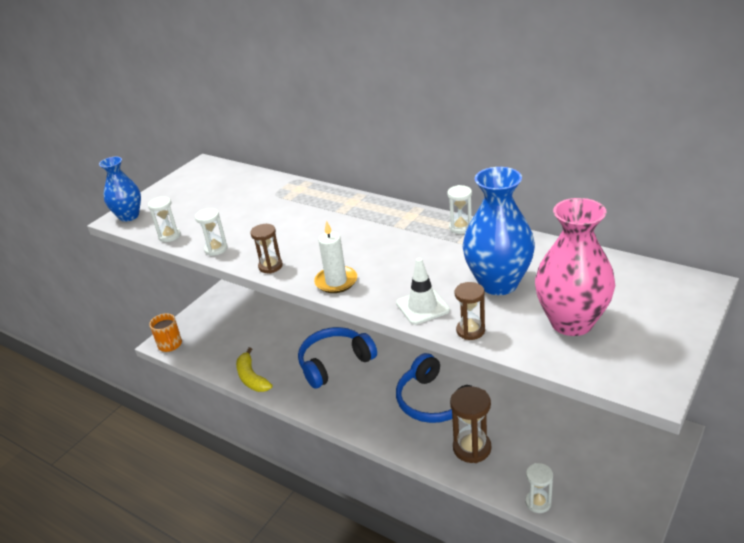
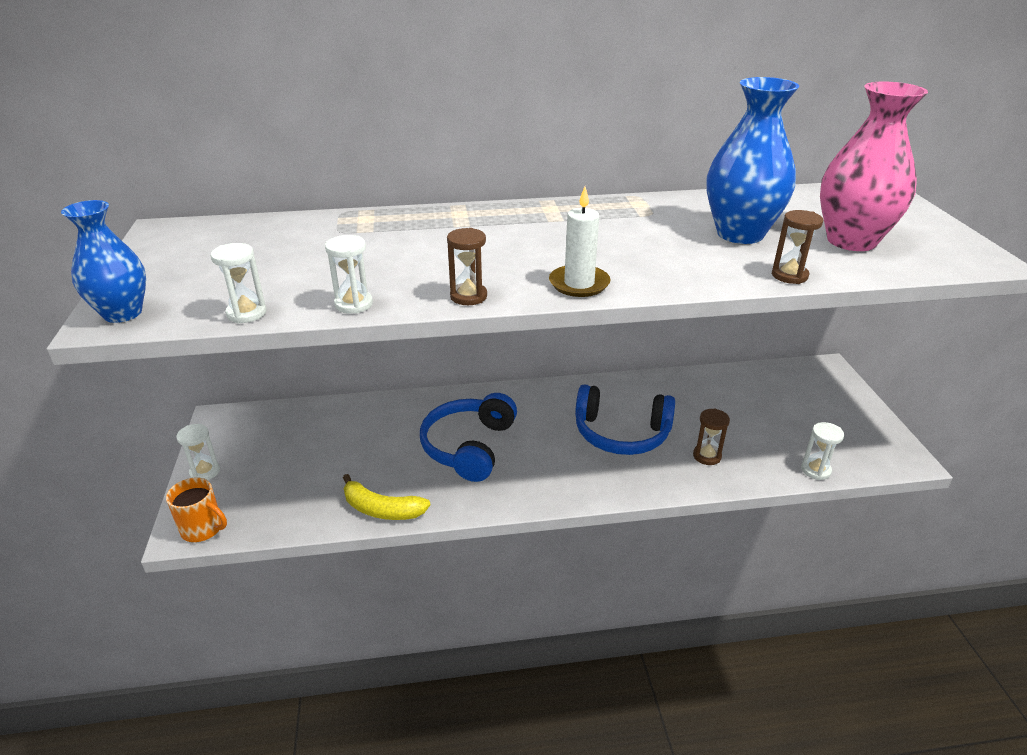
camera: 45 degrees left, 0 degrees up
(422, 307) = (710, 273): white traffic cone -> none
(461, 227) = (621, 204): white hourglass -> white hourglass (205, 472)
(472, 448) = (707, 456): brown hourglass -> brown hourglass, size x0.61

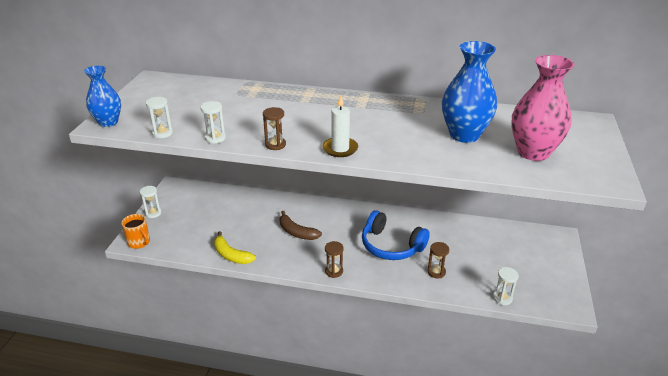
camera: 20 degrees right, 0 degrees up
(469, 446) = (296, 232): blue headphones -> brown banana
(789, 276) = (469, 167): brown hourglass -> brown hourglass (334, 271)

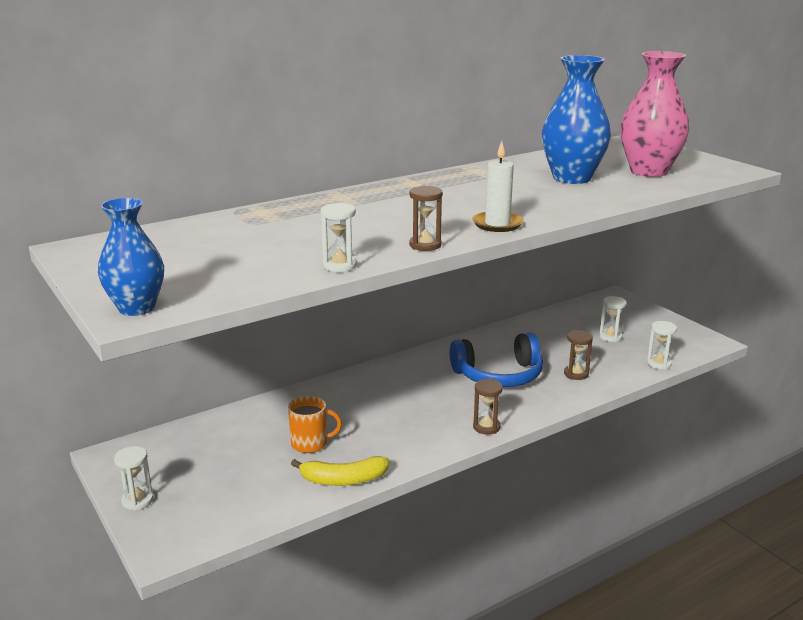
camera: 45 degrees left, 10 degrees down
(139, 242) = (181, 543): orange mug -> orange mug (310, 443)
(162, 133) = (255, 287): white hourglass -> white hourglass (610, 337)
(296, 232) = (380, 415): brown banana -> none

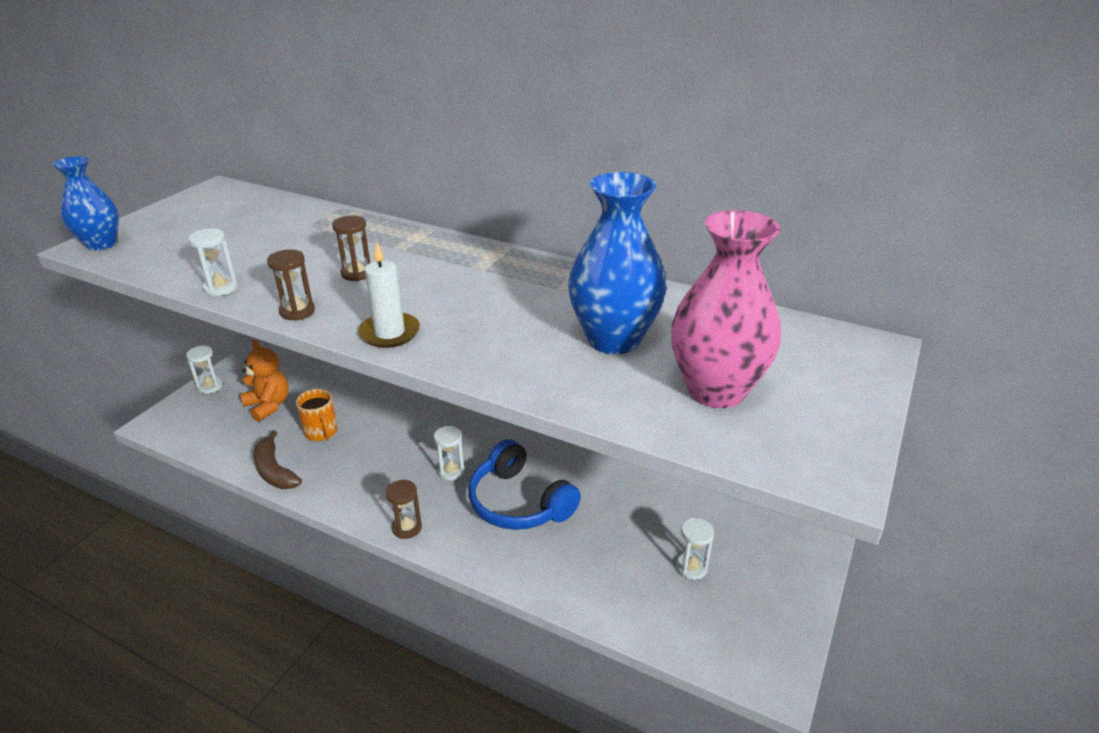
camera: 60 degrees right, 10 degrees up
(227, 467) = (268, 405): none -> orange teddy bear
(343, 480) = (274, 471): yellow banana -> brown banana
(576, 374) = (568, 563): brown hourglass -> brown hourglass (357, 273)
(658, 364) = (656, 636): white hourglass -> white hourglass (451, 471)

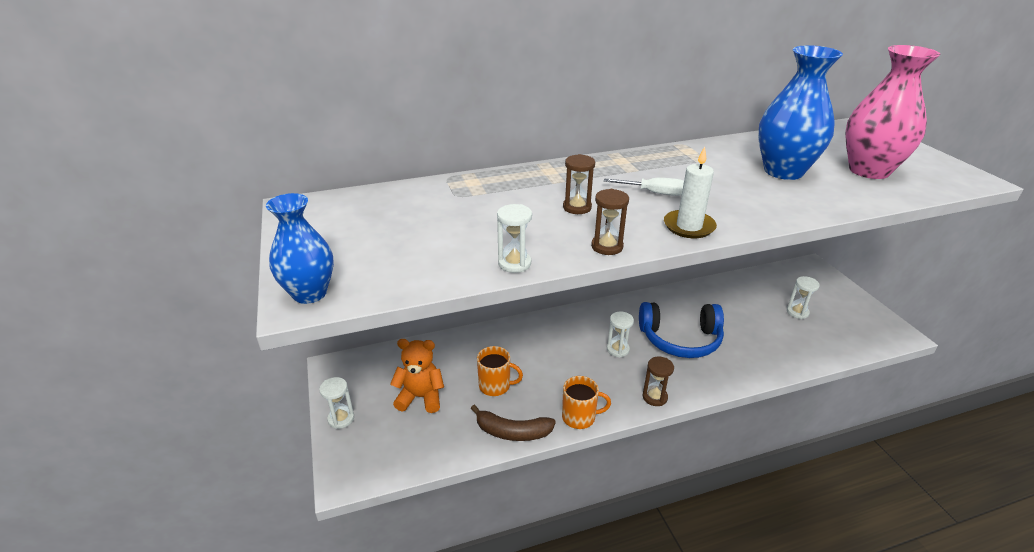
camera: 45 degrees left, 0 degrees up
(330, 497) = (579, 417): none -> orange mug
(440, 294) = (653, 193): none -> white screwdriver

